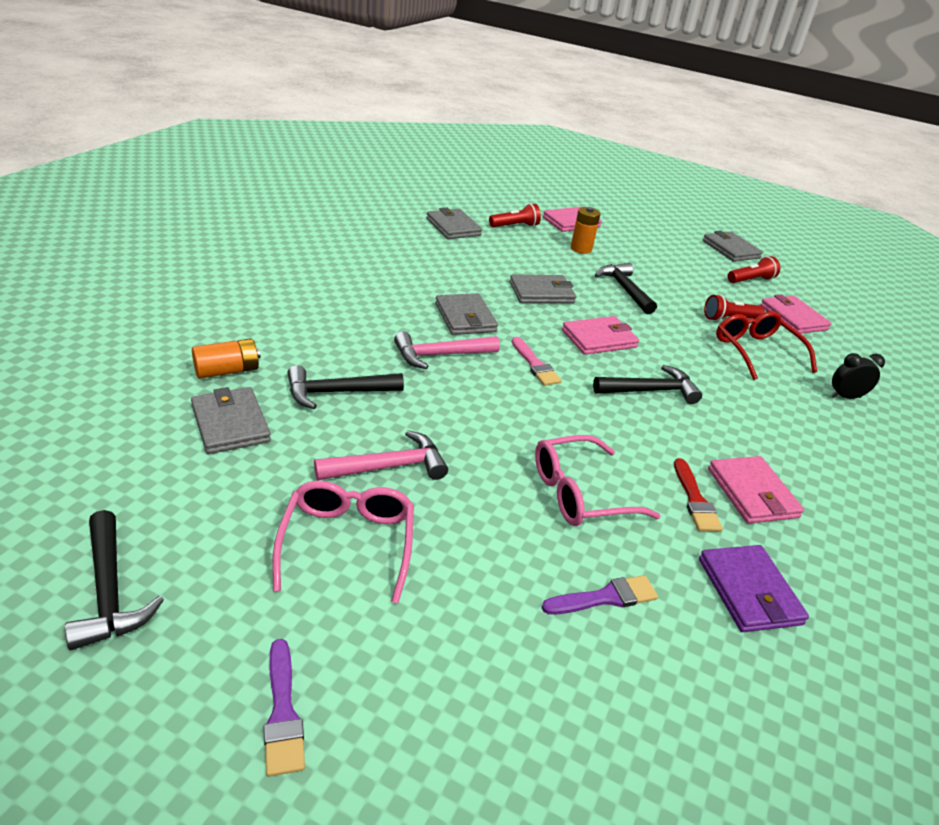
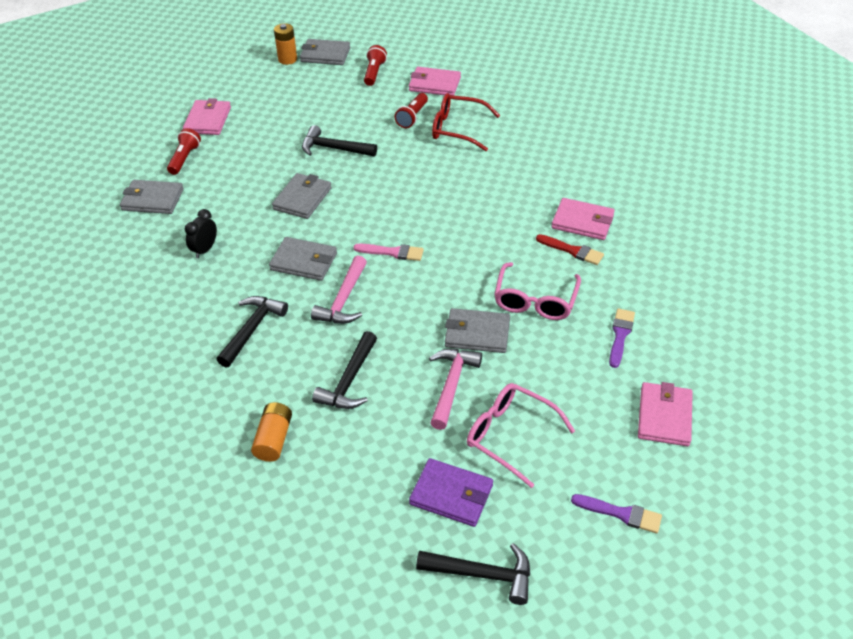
camera: 50 degrees left, 10 degrees up
(230, 424) = (346, 458): grey wallet -> grey wallet (477, 333)
(581, 249) = (255, 139): orange battery -> orange battery (287, 59)
(599, 339) = (386, 200): pink wallet -> pink wallet (664, 416)
(650, 391) = (462, 209): black hammer -> black hammer (252, 329)
(749, 591) = (650, 272): purple wallet -> purple wallet (451, 495)
(845, 397) = (530, 120): black clock -> black clock (205, 250)

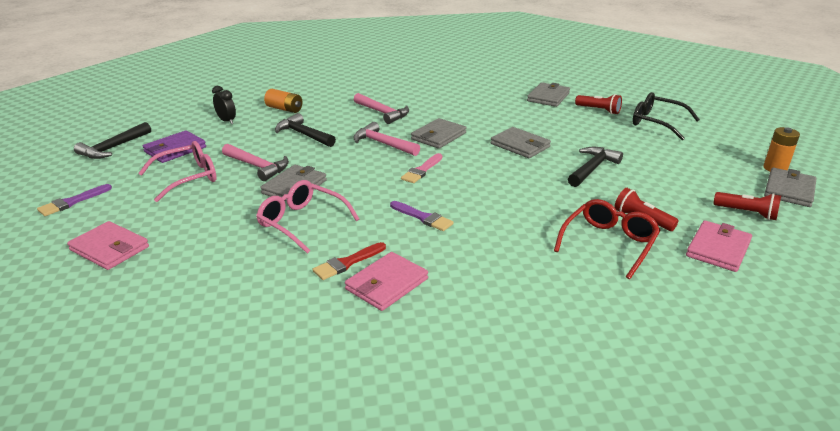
camera: 110 degrees right, 15 degrees down
(205, 250) = (478, 107): black clock -> black clock (227, 121)
(208, 120) = (656, 123): pink wallet -> black glasses
(252, 329) = (382, 113): black hammer -> pink hammer
(620, 335) = (214, 255): purple brush -> purple brush (423, 217)

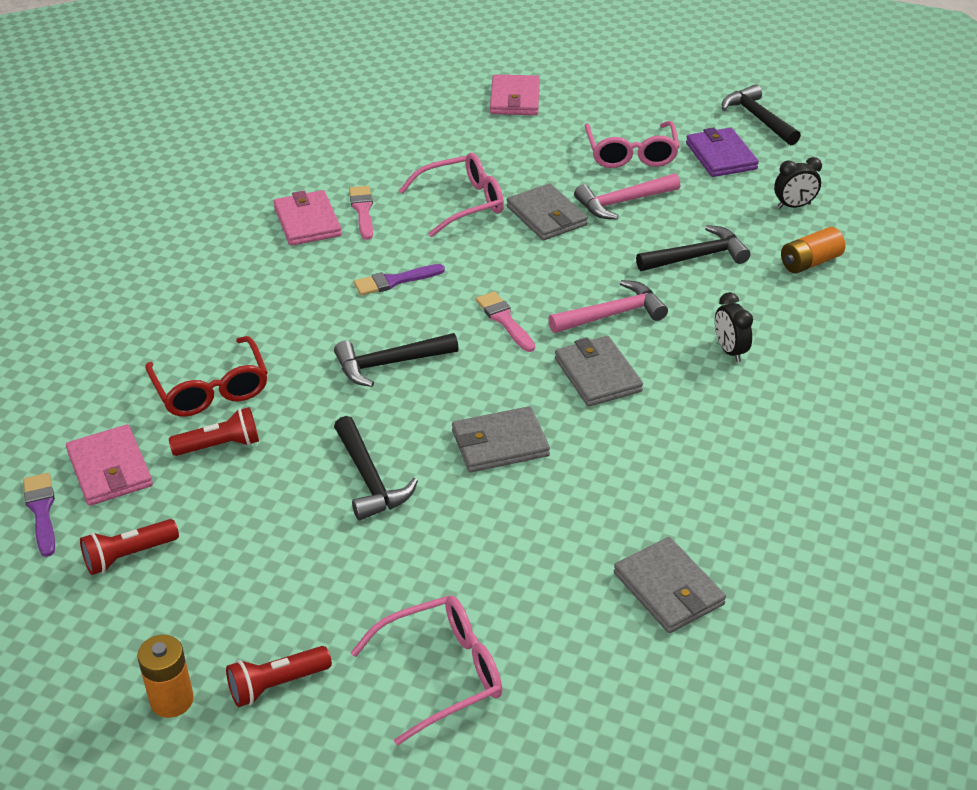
camera: 120 degrees right, 10 degrees up
(72, 202) = (629, 87): purple brush -> purple brush (41, 511)
(109, 248) = (514, 99): pink wallet -> pink wallet turned 60 degrees counterclockwise
(347, 263) = (363, 210): red brush -> pink brush
(382, 113) = (729, 351): pink hammer -> black clock
(503, 192) = (390, 364): none -> black hammer
(599, 110) = (555, 625): red flashlight -> red flashlight (276, 684)
(656, 123) = (442, 673): black glasses -> pink glasses
(789, 190) = (116, 656): grey wallet -> none

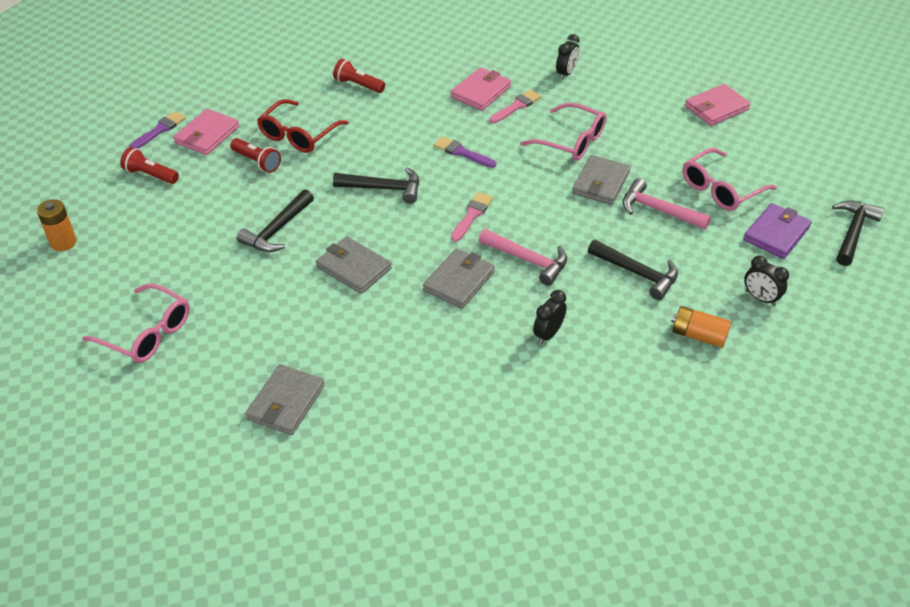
camera: 55 degrees right, 5 degrees up
(276, 684) = (97, 274): red flashlight -> red flashlight (358, 85)
(350, 155) = (566, 73): none -> black clock
(390, 364) = (383, 188): black hammer -> black hammer turned 150 degrees clockwise

